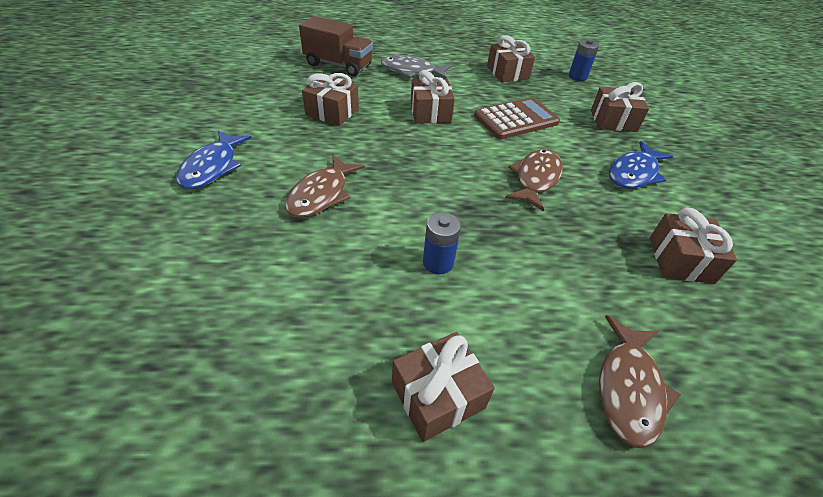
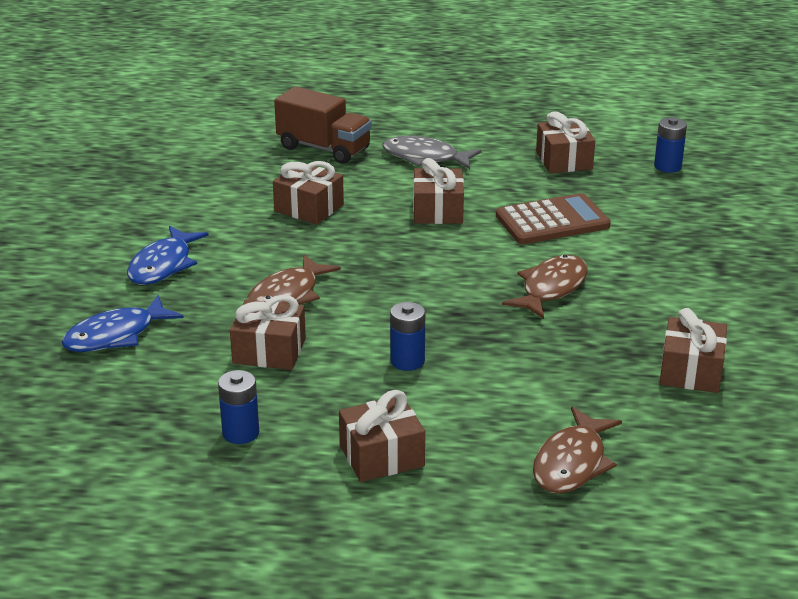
camera: 10 degrees right, 15 degrees down
(285, 372) = (240, 433): none -> blue battery
(613, 121) = (690, 225): brown gift -> brown gift (269, 351)
(634, 173) = (684, 286): blue fish -> blue fish (116, 335)

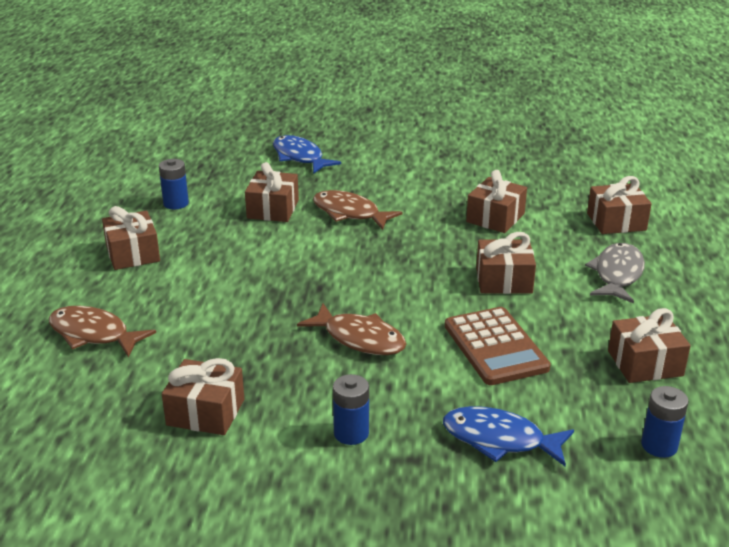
camera: 90 degrees right, 0 degrees up
(163, 265) = (394, 166): blue fish -> blue fish (499, 440)
(324, 148) = (616, 222): brown truck -> brown gift
(407, 361) = (250, 264): blue battery -> blue battery (351, 433)

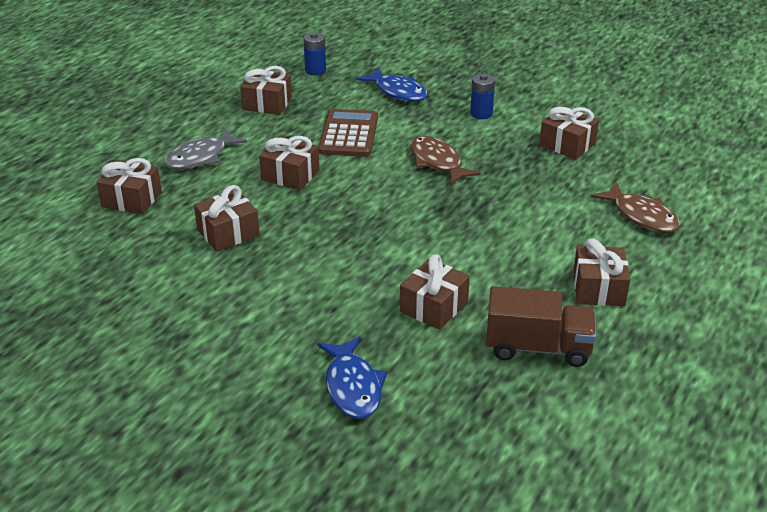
camera: 155 degrees left, 5 degrees up
(176, 203) = (537, 348): blue battery -> brown truck
(349, 213) = (358, 278): brown fish -> none

